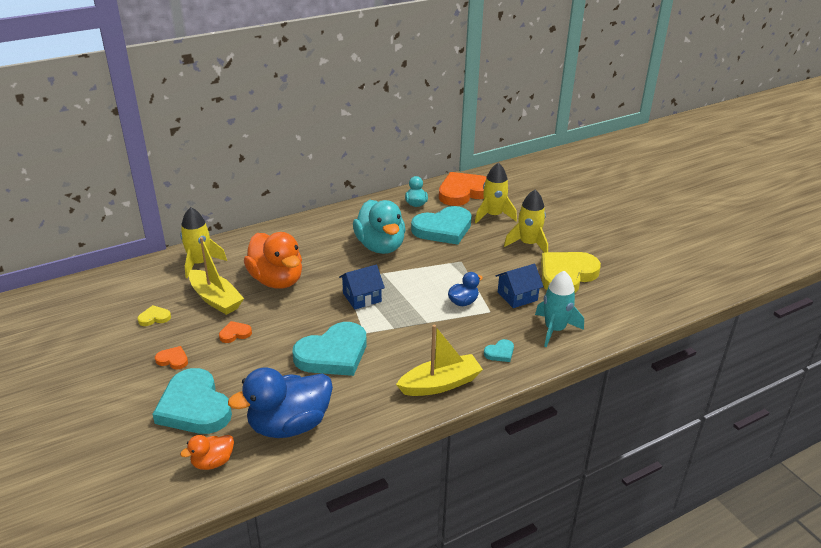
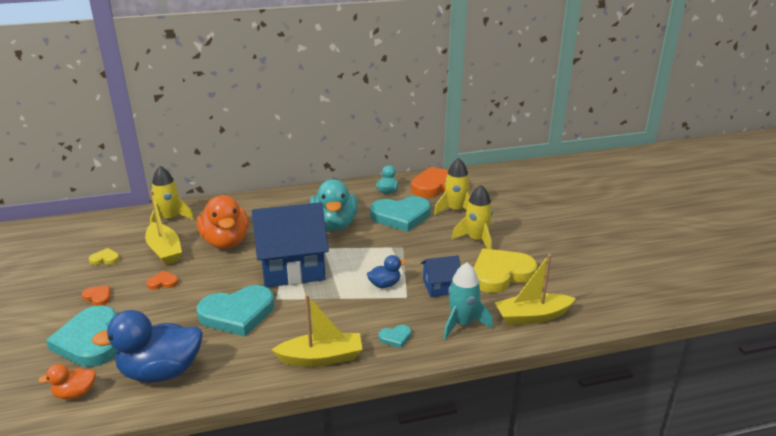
camera: 15 degrees right, 5 degrees down
(362, 297) = (292, 267): blue house -> blue house, size x2.07
(613, 313) = (532, 316): none -> yellow boat

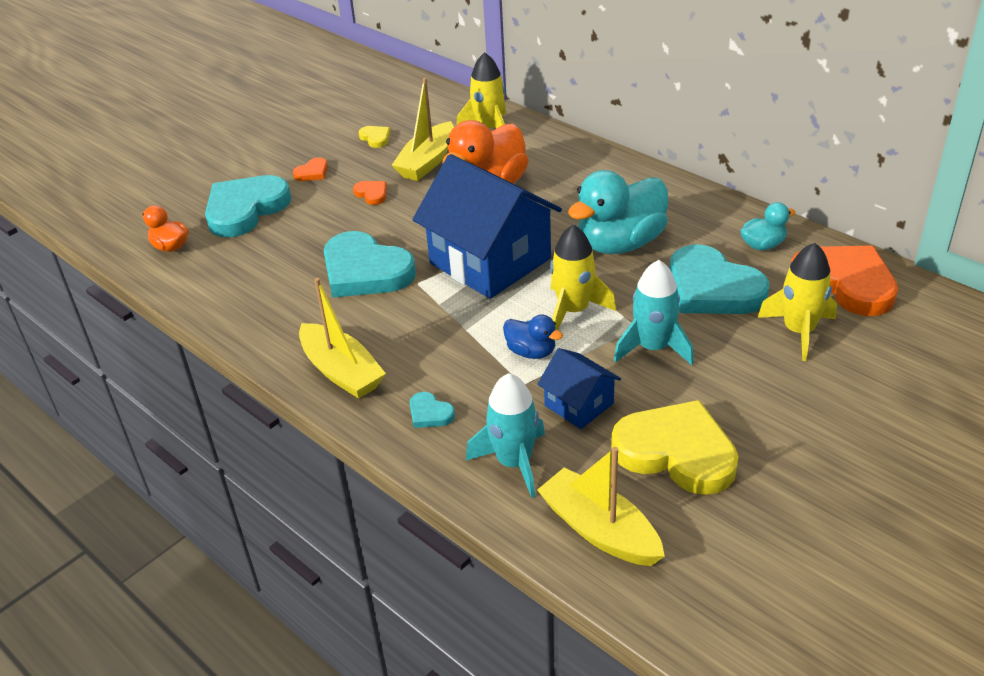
camera: 60 degrees right, 10 degrees up
(98, 297) = (312, 172): orange heart -> orange heart turned 45 degrees clockwise
(161, 372) = (234, 276): blue duck -> none
(424, 249) = (653, 348): none -> turquoise rocket
(476, 240) = (740, 389): yellow rocket -> yellow rocket (573, 311)

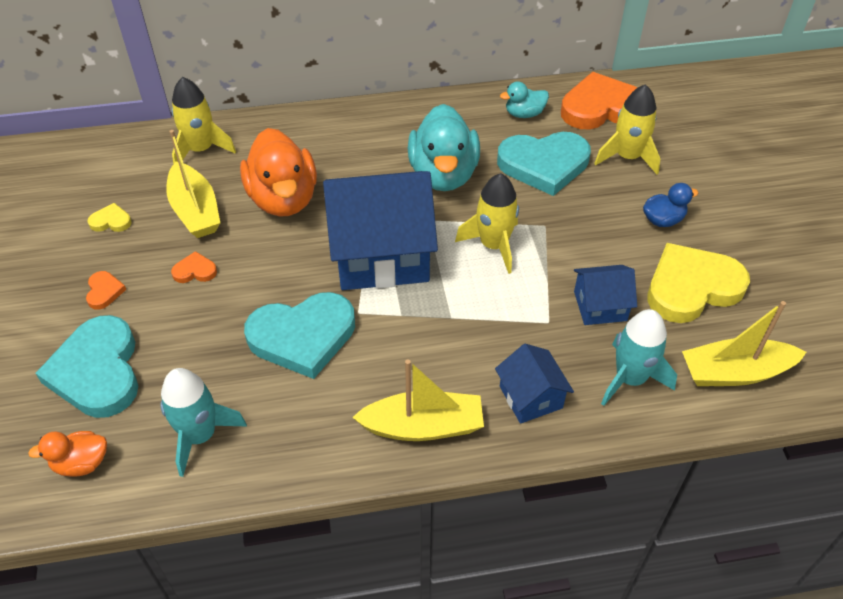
camera: 55 degrees left, 10 degrees up
(430, 413) = (530, 397): turquoise heart -> blue house
(531, 352) = (517, 296): blue duck -> blue duck (663, 220)
(653, 348) = (577, 231): turquoise rocket -> turquoise rocket (200, 435)
(763, 245) = (524, 114): turquoise duck -> turquoise duck turned 120 degrees counterclockwise

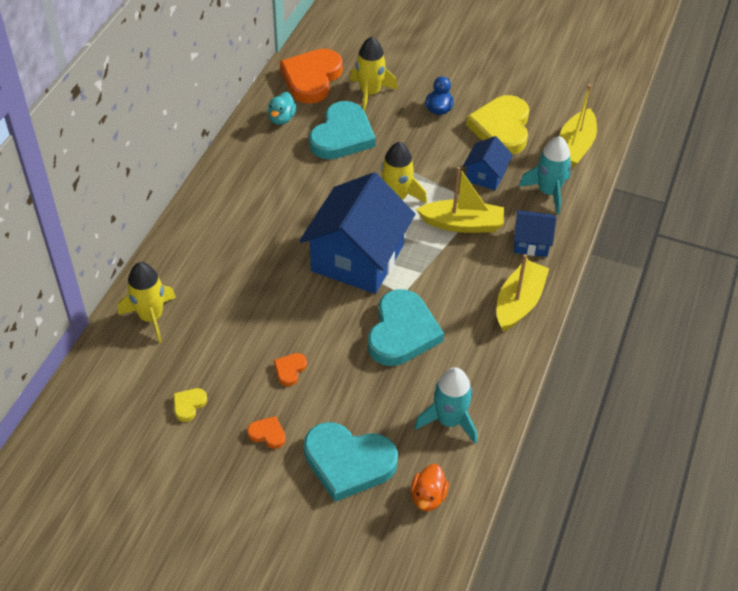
camera: 60 degrees left, 0 degrees up
(195, 211) = (222, 346): yellow boat -> yellow boat (462, 224)
(283, 199) = (255, 288): orange duck -> none
(443, 174) = (307, 190): turquoise duck -> none

